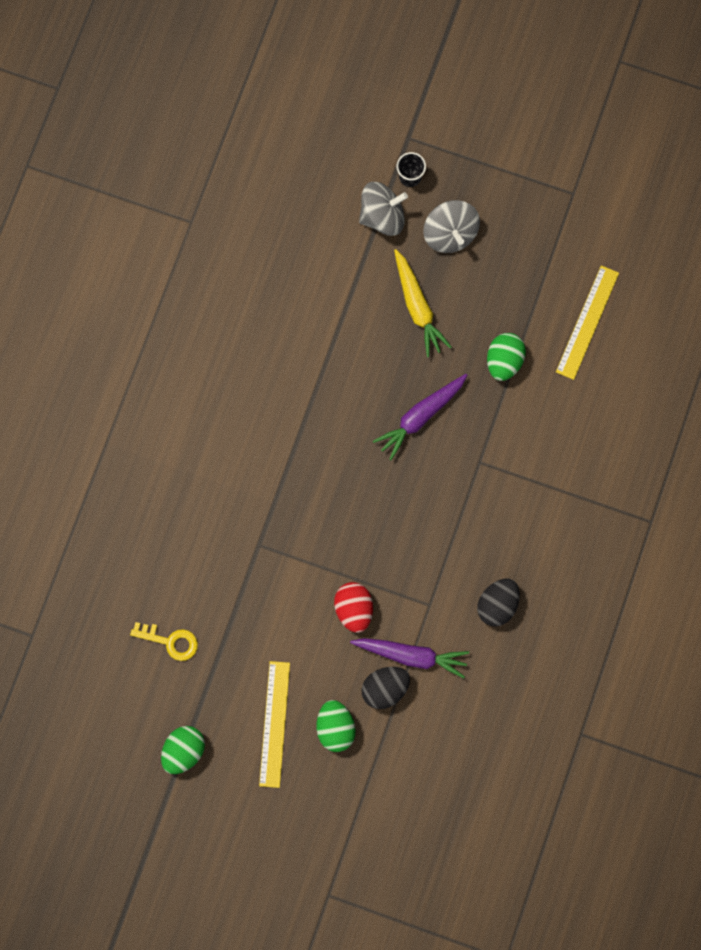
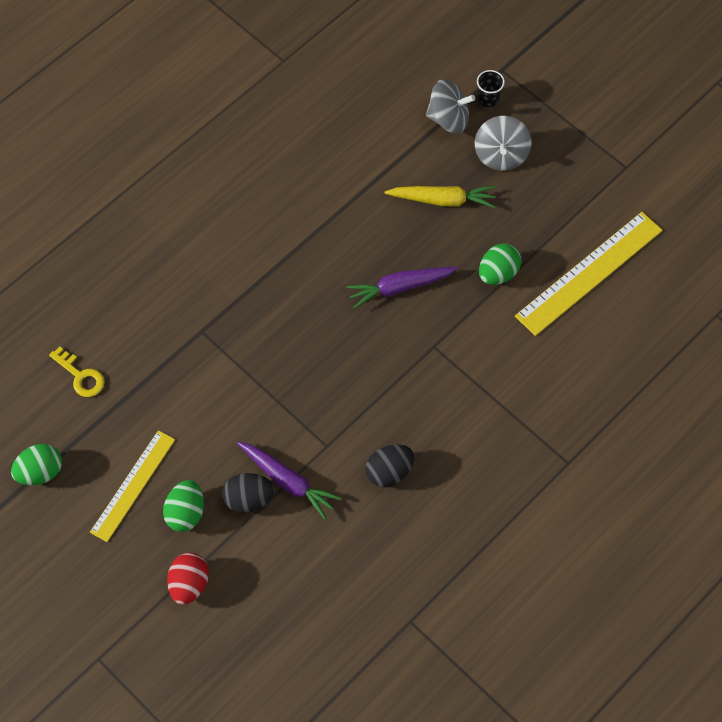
camera: 25 degrees right, 15 degrees down
(354, 609) = (256, 419): red egg -> red egg (189, 584)
(417, 307) = (443, 200): yellow carrot -> yellow carrot turned 90 degrees counterclockwise
(587, 322) = (589, 273): yellow ruler -> yellow ruler, size x1.52

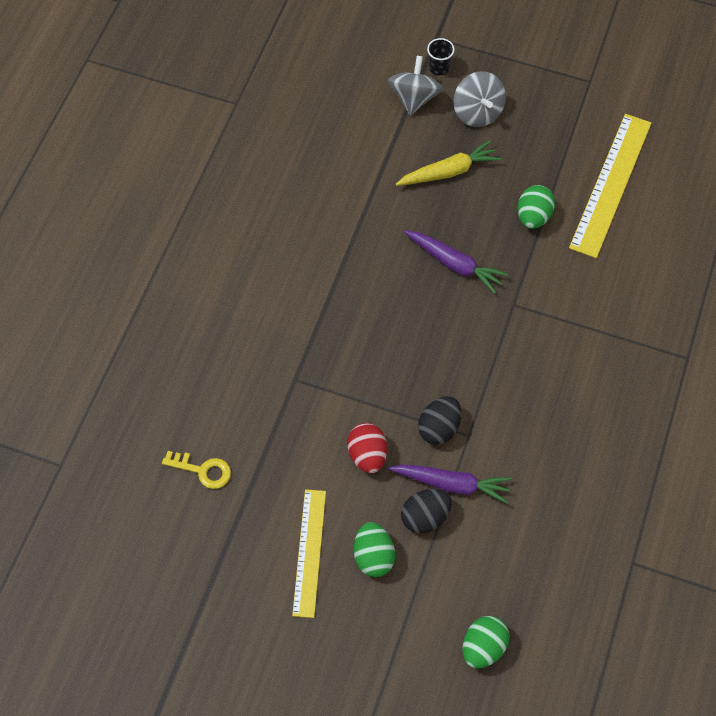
camera: 25 degrees left, 0 degrees up
(40, 472) = (213, 579): green egg -> green egg (483, 647)
(189, 584) = (413, 622): red egg -> red egg (367, 455)
(389, 472) = (538, 435): black egg -> black egg (439, 428)
(400, 287) = (454, 264): purple carrot -> purple carrot turned 105 degrees counterclockwise
(448, 119) = (414, 98): grey spinning top -> grey spinning top turned 60 degrees counterclockwise

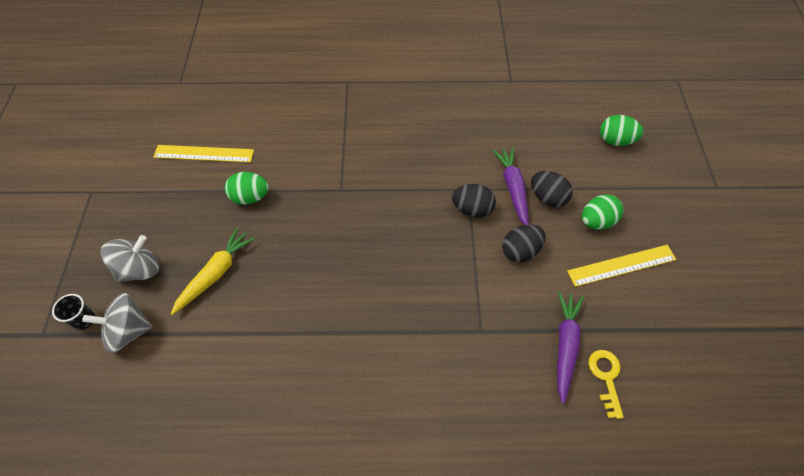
camera: 110 degrees left, 5 degrees down
(367, 455) = (520, 251): red egg -> black egg
(449, 171) = (216, 273): yellow carrot -> yellow carrot turned 75 degrees clockwise
(454, 264) = (316, 241): purple carrot -> purple carrot (565, 346)
(610, 184) = (204, 154): yellow ruler -> yellow ruler, size x0.66

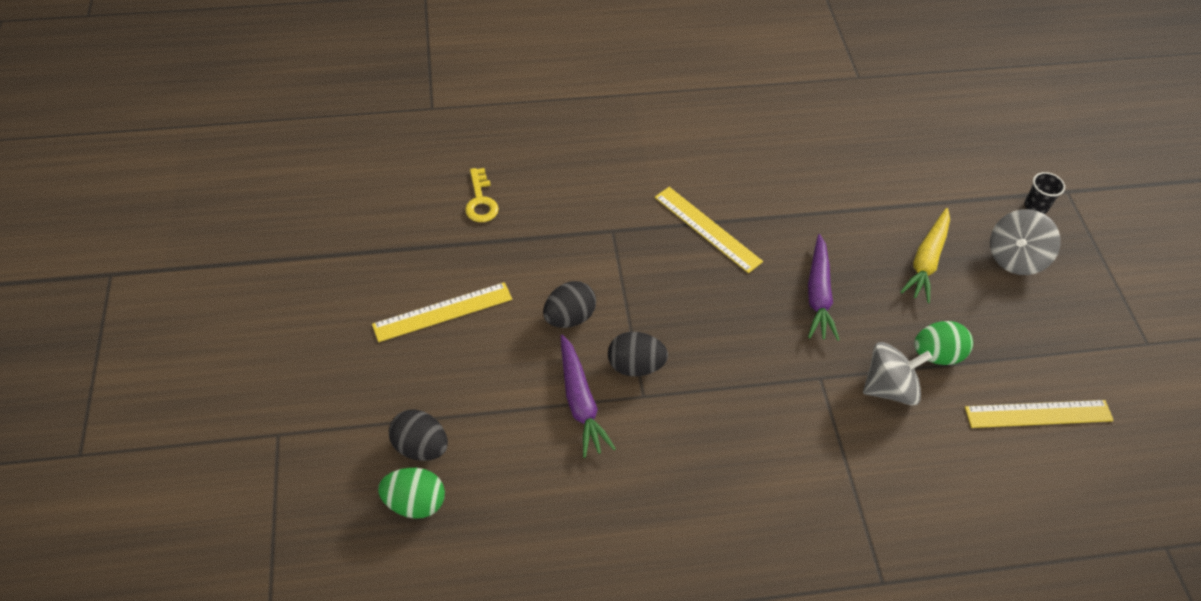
camera: 170 degrees right, 5 degrees down
(128, 331) = (983, 200): grey spinning top -> grey spinning top (889, 388)
(394, 324) = (707, 229): none -> yellow ruler
(547, 198) = (531, 392): black egg -> black egg (420, 447)
(565, 346) = (520, 224): purple carrot -> purple carrot (818, 295)
(597, 221) = (466, 365): green egg -> none

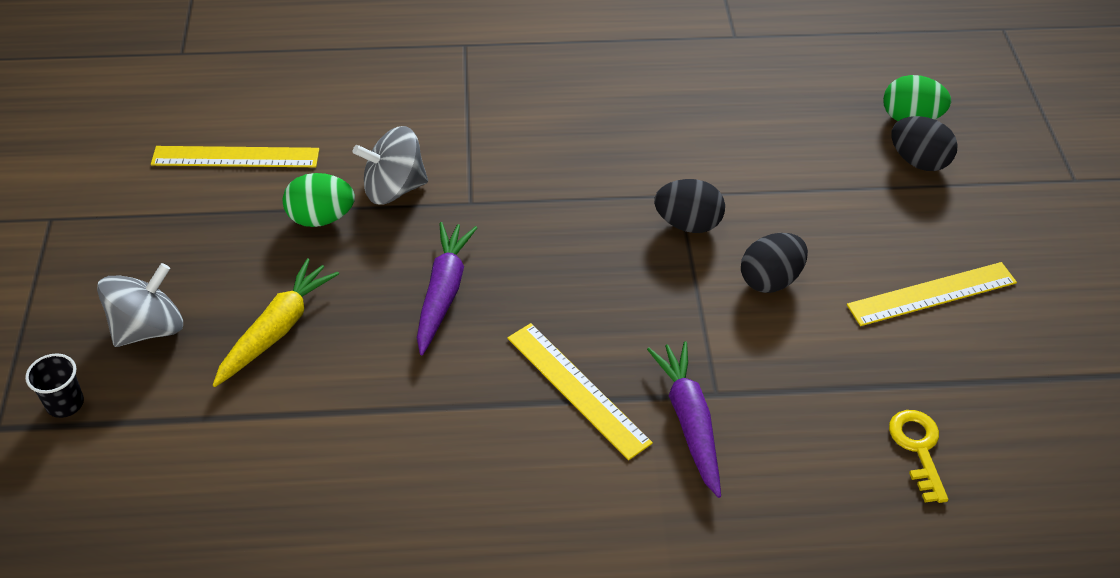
camera: 175 degrees left, 5 degrees down
(580, 402) = (751, 192): purple carrot -> purple carrot (689, 421)

